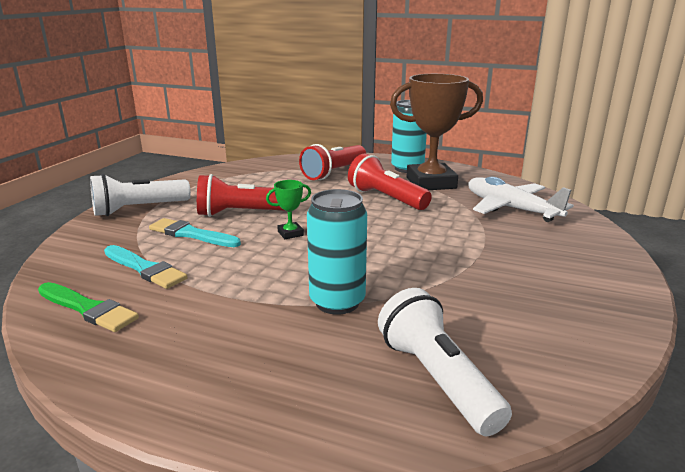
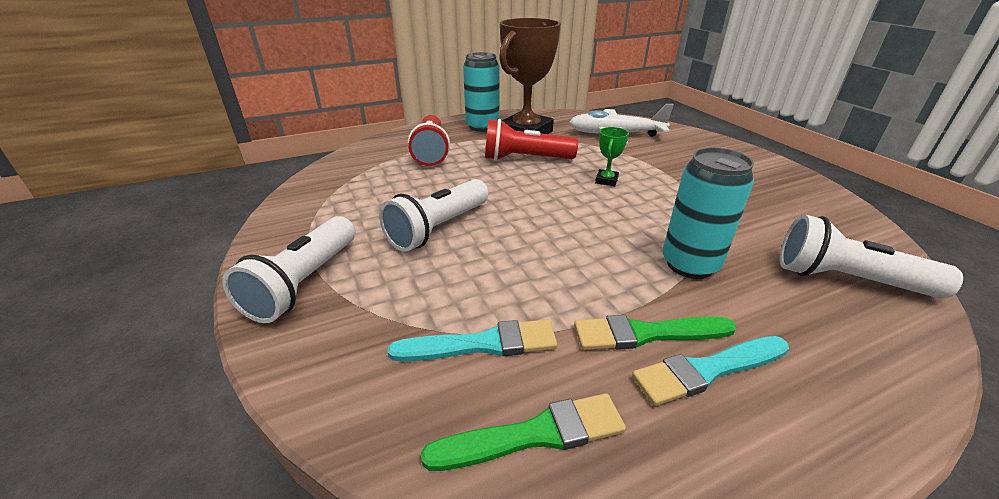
camera: 45 degrees left, 10 degrees up
(191, 234) = (439, 277): turquoise brush -> turquoise brush (707, 370)
(221, 312) = (646, 333): none -> green brush
(241, 213) = (438, 228): red flashlight -> white flashlight
(290, 233) = (526, 226): green trophy -> green trophy (606, 180)

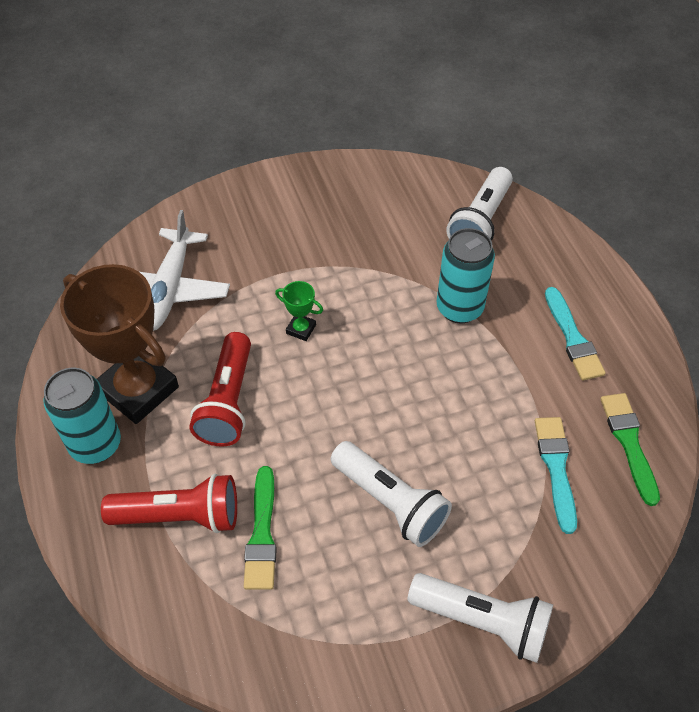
camera: 85 degrees left, 20 degrees up
(646, 333) = (541, 361): green brush -> green brush (262, 534)

